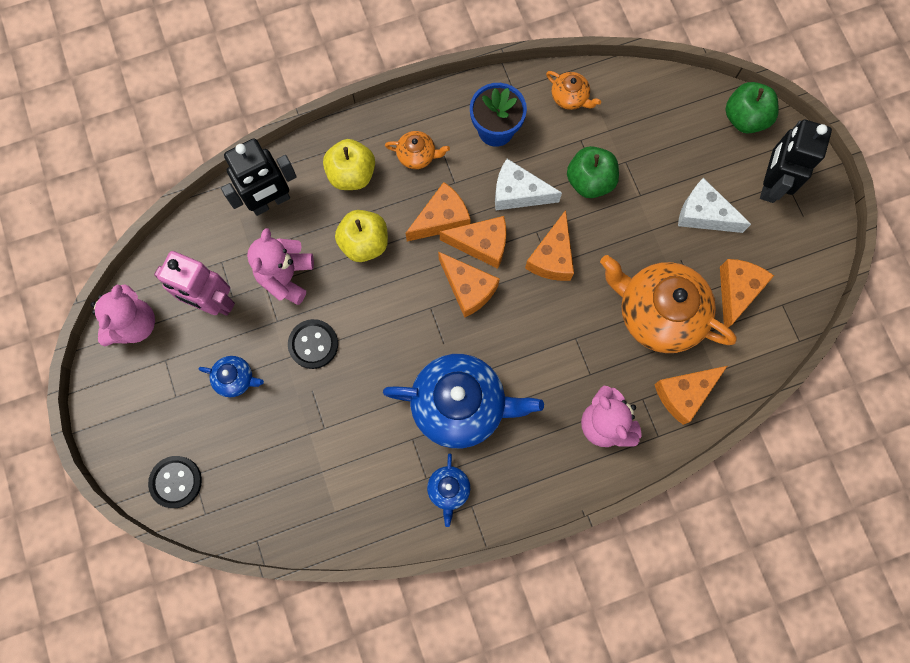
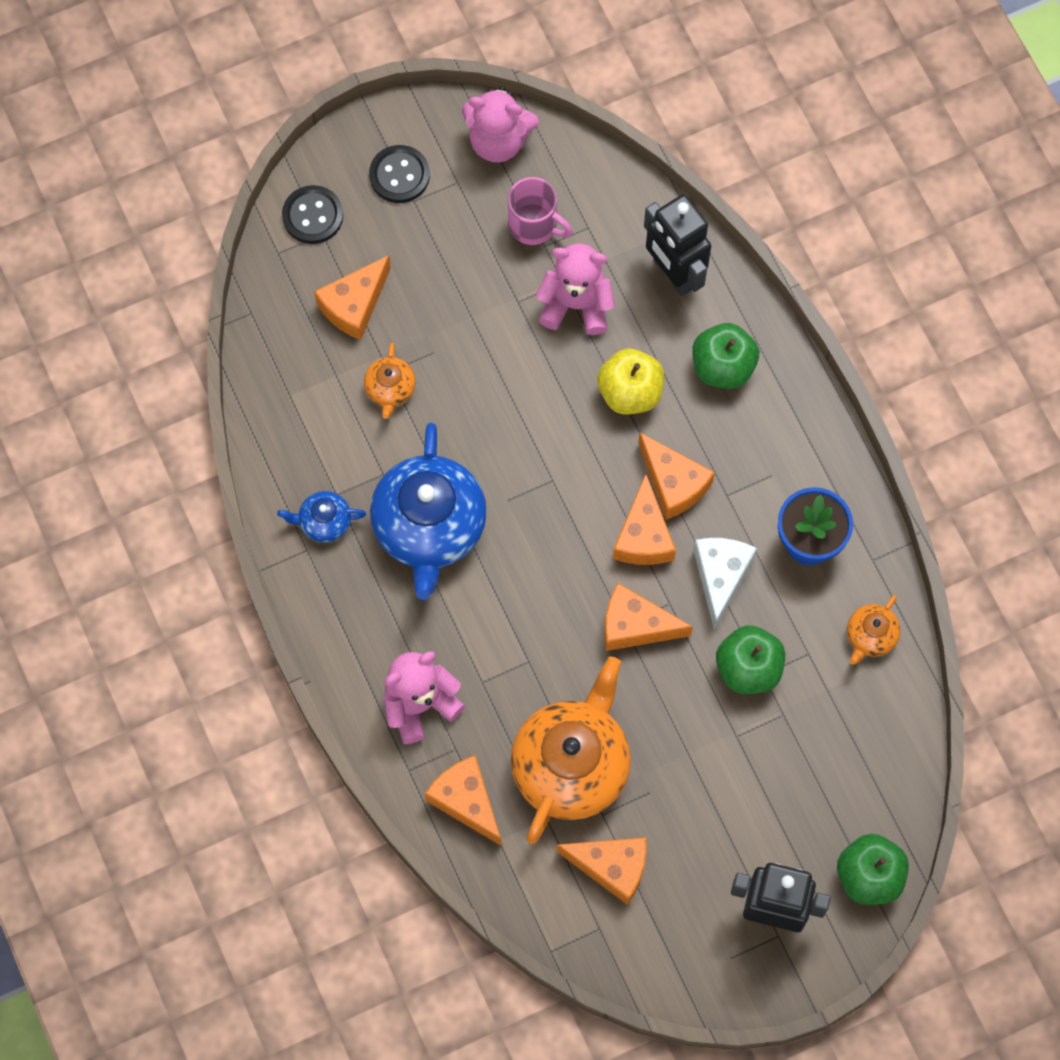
camera: 85 degrees right, 5 degrees down
(213, 302) = (534, 225): pink robot -> pink mug
(235, 379) = (441, 264): blue teapot -> none
(313, 344) = (491, 347): black button -> black button (399, 175)
(352, 174) = (723, 367): yellow apple -> green apple
(417, 155) = (759, 445): orange teapot -> orange teapot (390, 389)
(468, 288) = (582, 524): orange cheese -> orange cheese (354, 305)
(703, 214) = (717, 821): white cheese -> none

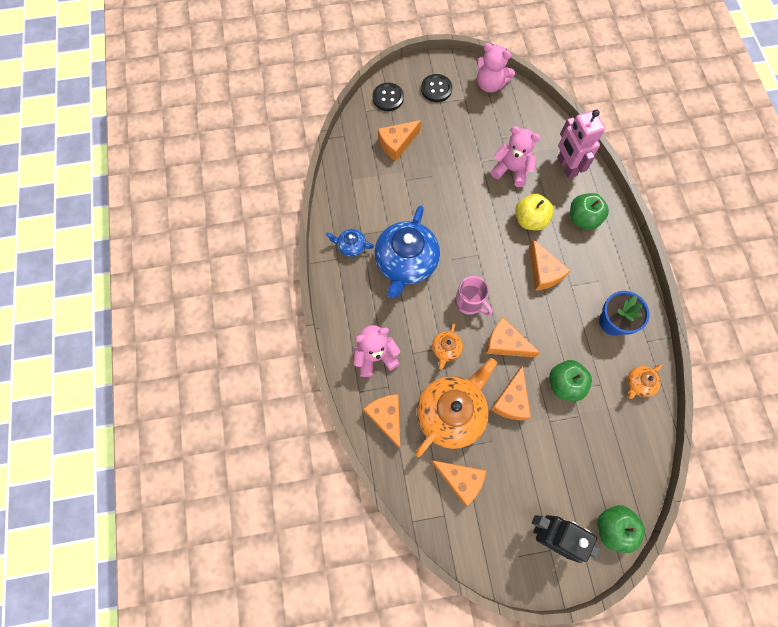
camera: 15 degrees right, 0 degrees up
(390, 389) = (404, 188): orange teapot -> orange teapot (446, 349)
(534, 225) = (499, 127): pink mug -> pink mug (470, 302)
(643, 536) = (521, 296): orange cheese -> orange cheese (511, 400)
(673, 274) = (566, 167): black robot -> pink robot
(721, 577) = (559, 329): white cheese -> none

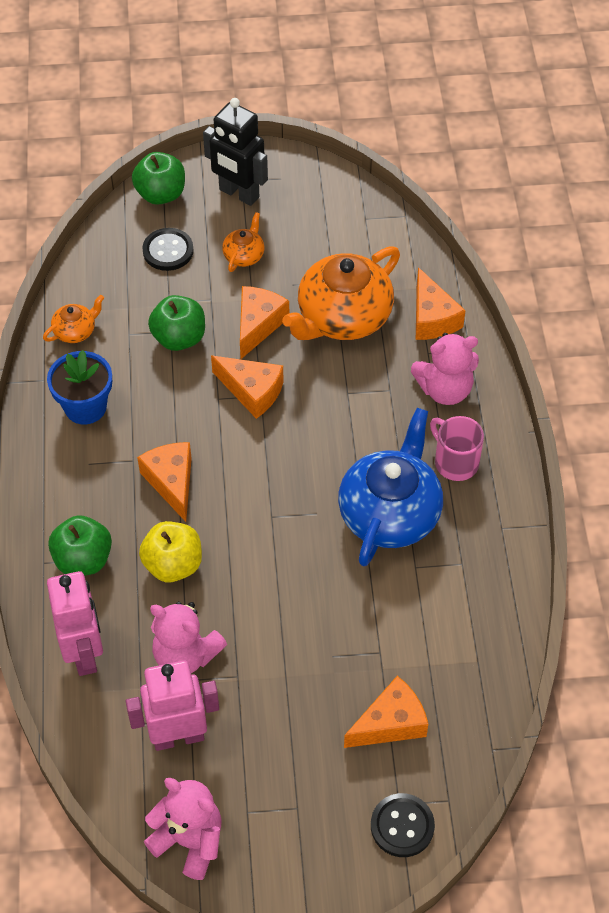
camera: 175 degrees left, 15 degrees down
(351, 246) = (479, 545): blue teapot -> none
(436, 89) = (301, 839): black button -> black button (168, 251)
(446, 349) = (340, 390): orange teapot -> orange teapot (244, 255)
(460, 480) = (340, 249): orange cheese -> none
(470, 302) = (295, 449): pink mug -> pink mug (455, 462)
(506, 129) = (178, 736): none -> pink robot

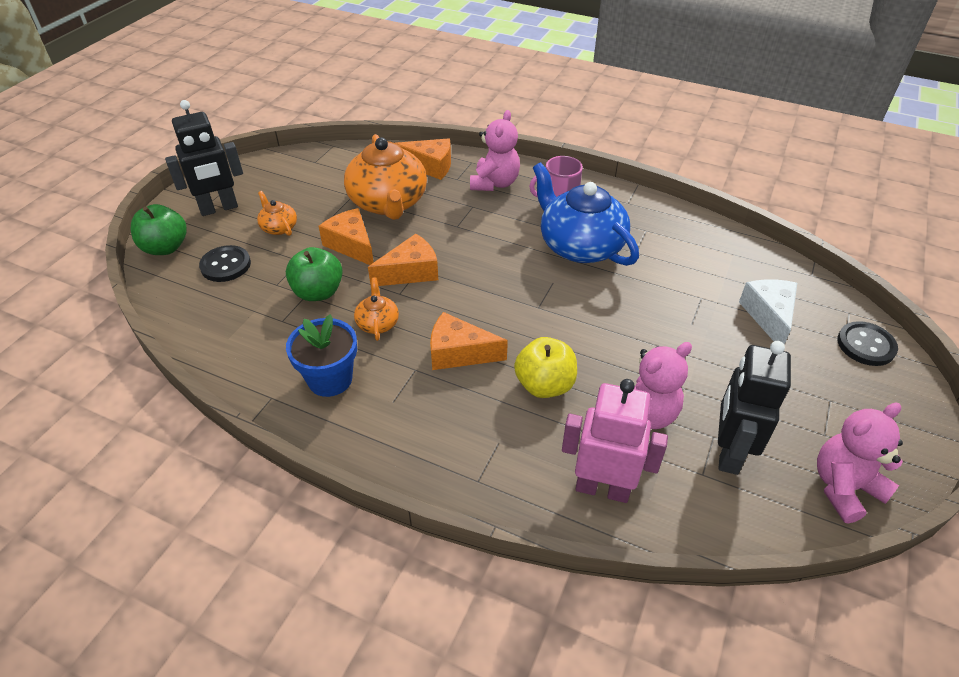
camera: 60 degrees left, 10 degrees down
(75, 331) = (242, 354): orange teapot -> orange teapot (377, 323)
(83, 559) = (496, 447): green apple -> none
(178, 736) = (728, 452): pink robot -> black robot
(390, 723) = (769, 316): orange cheese -> white cheese

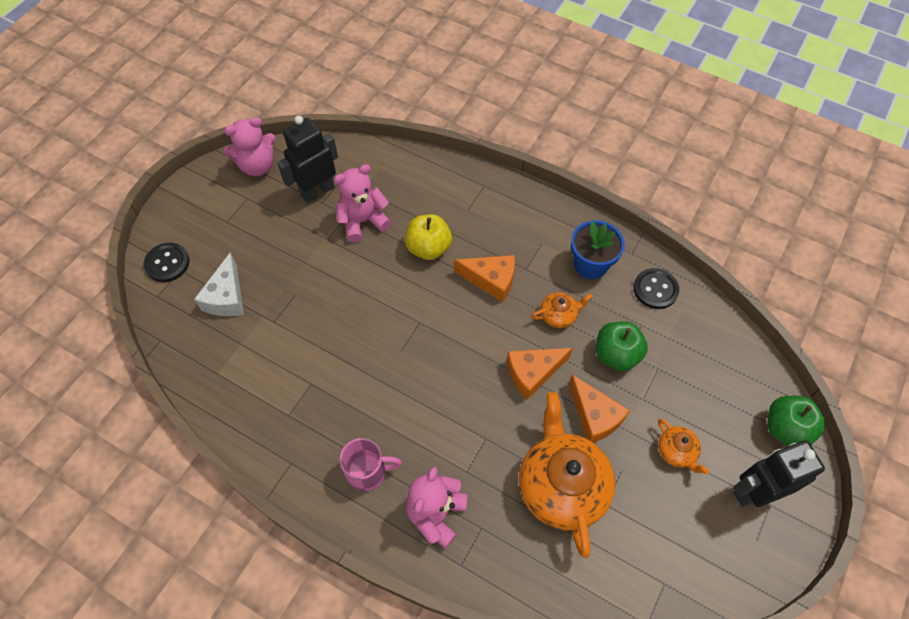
camera: 175 degrees left, 15 degrees up
(225, 265) = (714, 397): black button -> black button (655, 289)
(377, 323) = (559, 315): orange teapot -> orange teapot turned 105 degrees counterclockwise
(430, 166) = (514, 558): orange cheese -> none
(580, 246) = (363, 396): blue teapot -> none
(602, 488) = (406, 176): pink robot -> none
(728, 452) = (317, 191): black robot -> black robot turned 150 degrees counterclockwise

